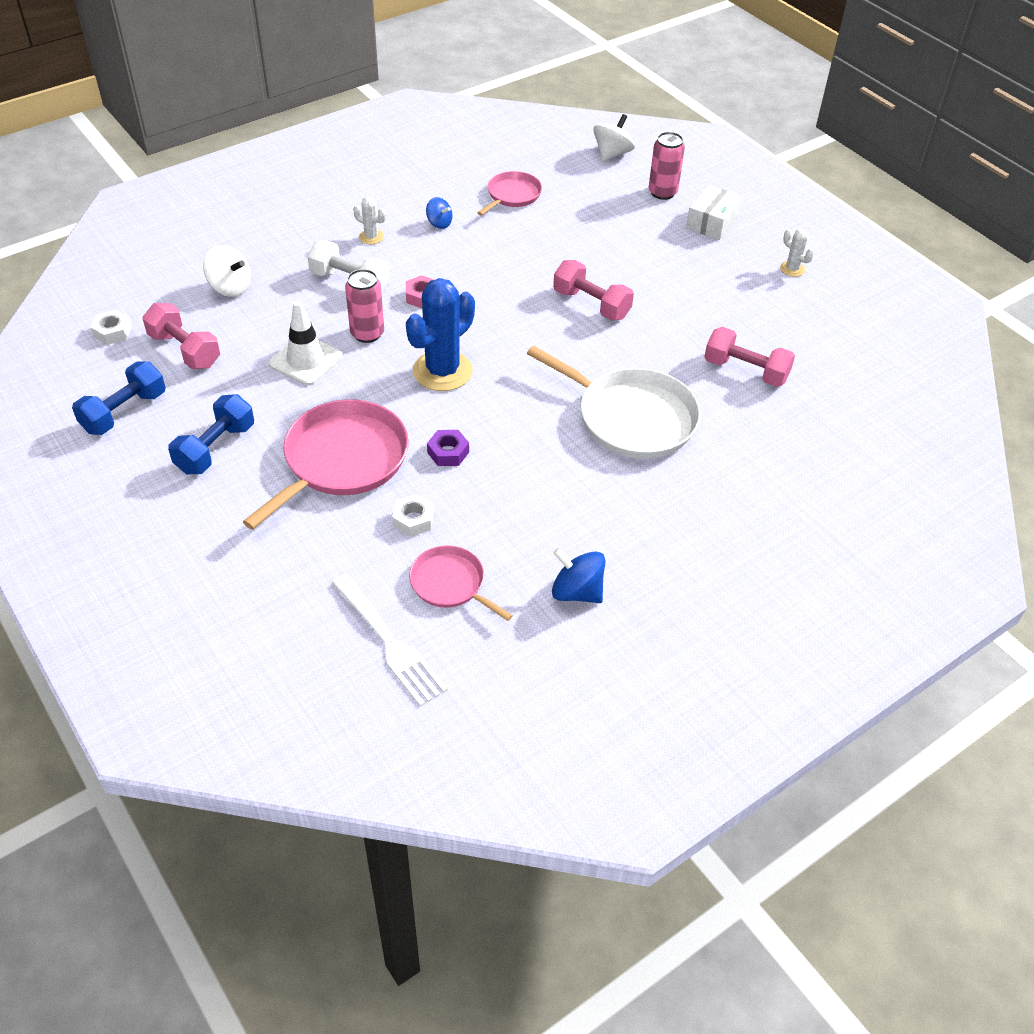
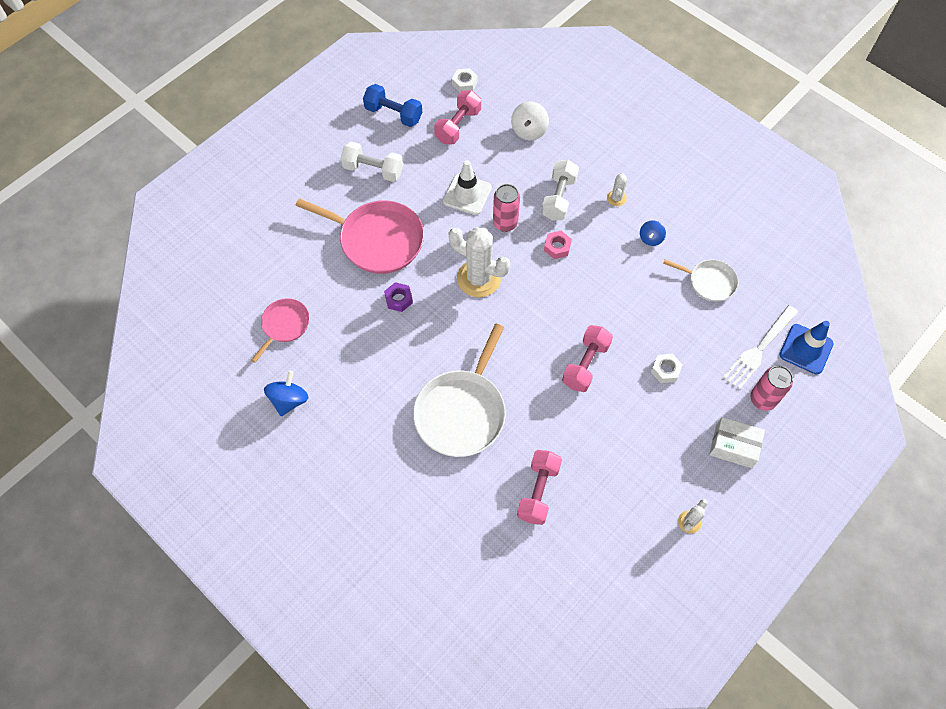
camera: 80 degrees right, 15 degrees up
(215, 448) = (373, 170): blue dumbbell -> white dumbbell
(388, 642) = (235, 302): white fork -> white fork (759, 349)
(413, 520) = (334, 292): white nut -> white nut (665, 370)
(442, 371) = (479, 278): blue cactus -> white cactus
(512, 195) = (709, 282): pink pan -> white pan
(612, 154) = (806, 349): white spinning top -> blue traffic cone

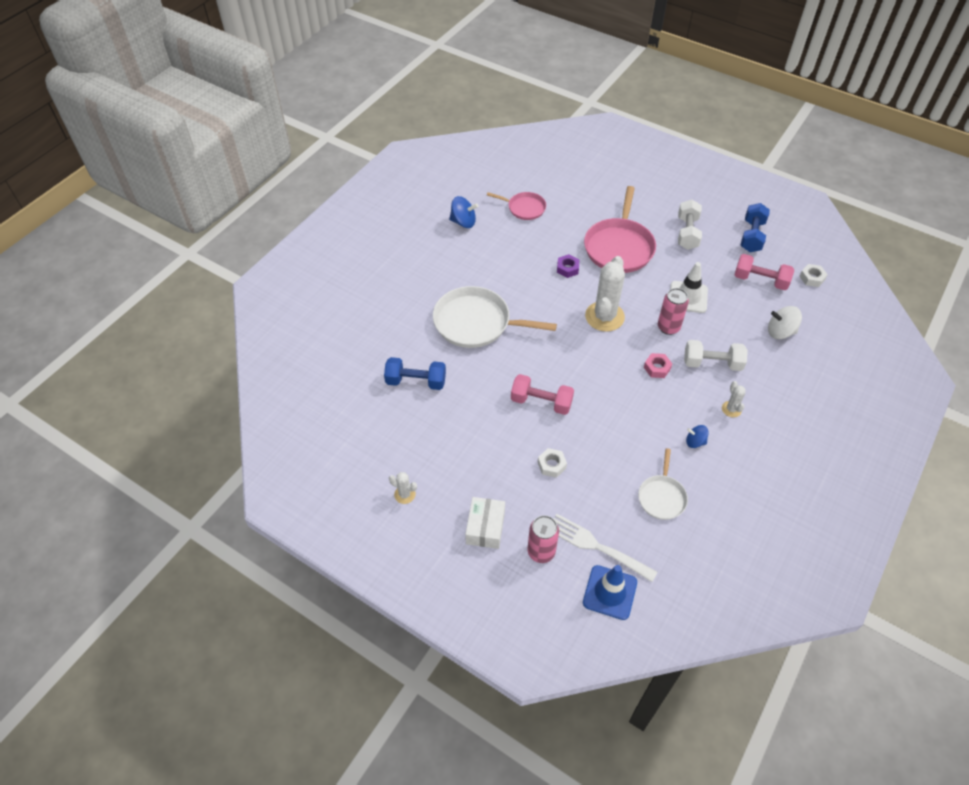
camera: 80 degrees right, 10 degrees down
(538, 491) = (416, 381): pink dumbbell -> blue dumbbell
(616, 198) = (731, 409): white cactus -> white cactus turned 75 degrees clockwise

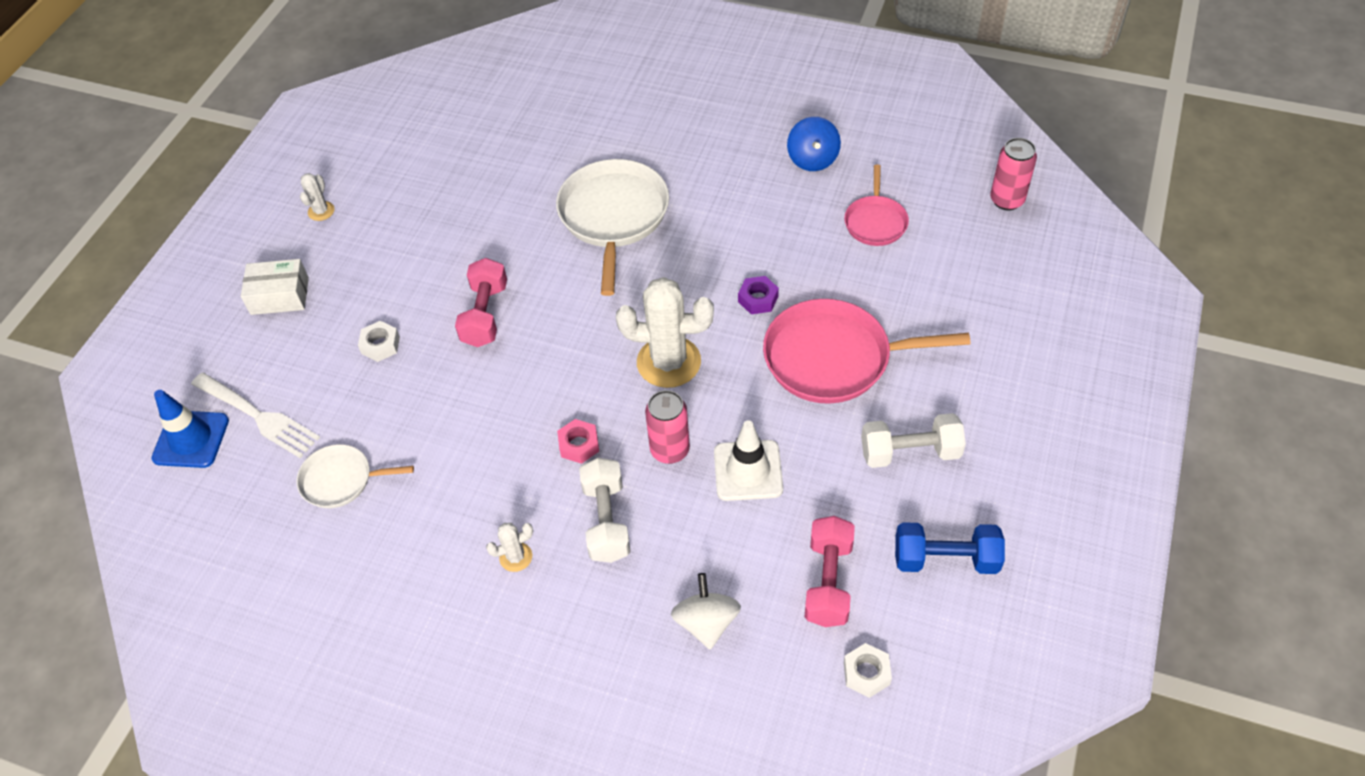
camera: 80 degrees right, 0 degrees up
(416, 381) = (495, 180): blue dumbbell -> none
(541, 552) = (247, 358): pink can -> pink can (1006, 200)
(597, 546) = (257, 416): white fork -> white fork turned 105 degrees clockwise
(695, 442) = (443, 512): blue spinning top -> none

